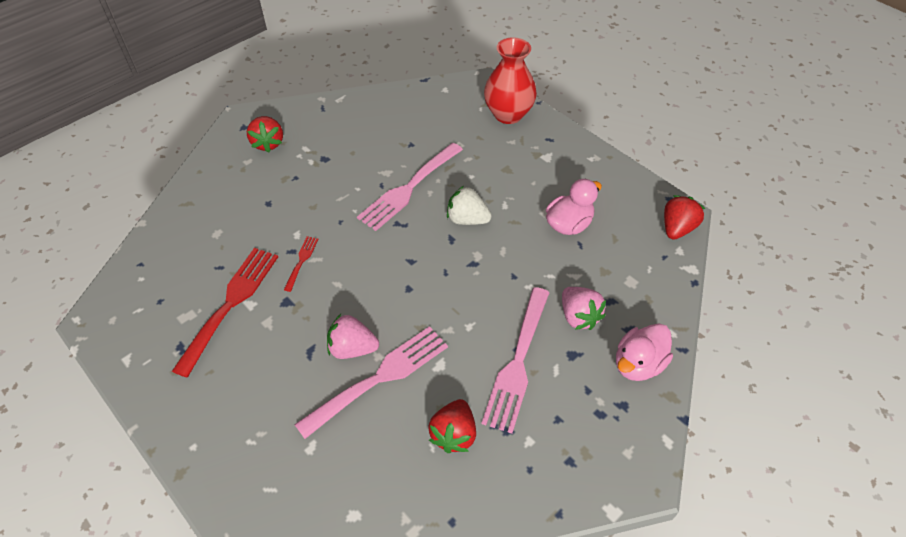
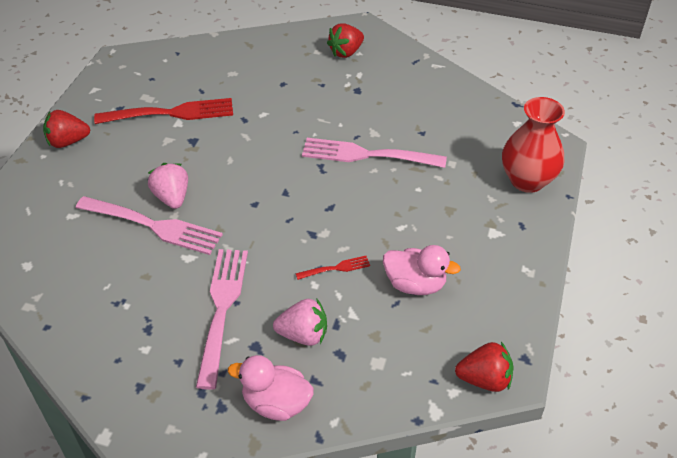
camera: 60 degrees right, 5 degrees down
(301, 261) = (238, 129): red fork -> red fork (336, 268)
(454, 434) = (126, 295): red strawberry -> red strawberry (68, 142)
(467, 219) = (361, 208): white strawberry -> none
(517, 362) = (222, 309): pink fork -> pink fork turned 105 degrees clockwise
(578, 316) = (303, 335): pink strawberry -> pink strawberry turned 120 degrees counterclockwise

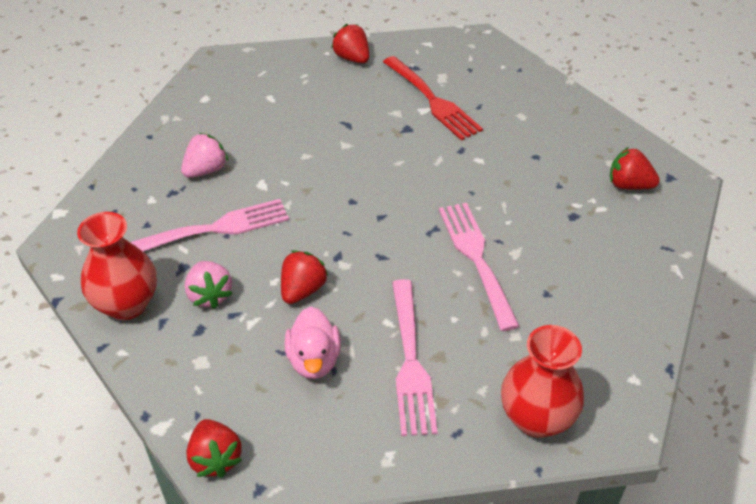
camera: 65 degrees right, 0 degrees up
(153, 226) = (286, 148): pink fork -> pink fork (410, 362)
(172, 197) = (326, 145): pink strawberry -> pink strawberry (206, 170)
(276, 403) = (127, 304): pink duck -> red vase
(336, 268) = (302, 290): red fork -> red strawberry

